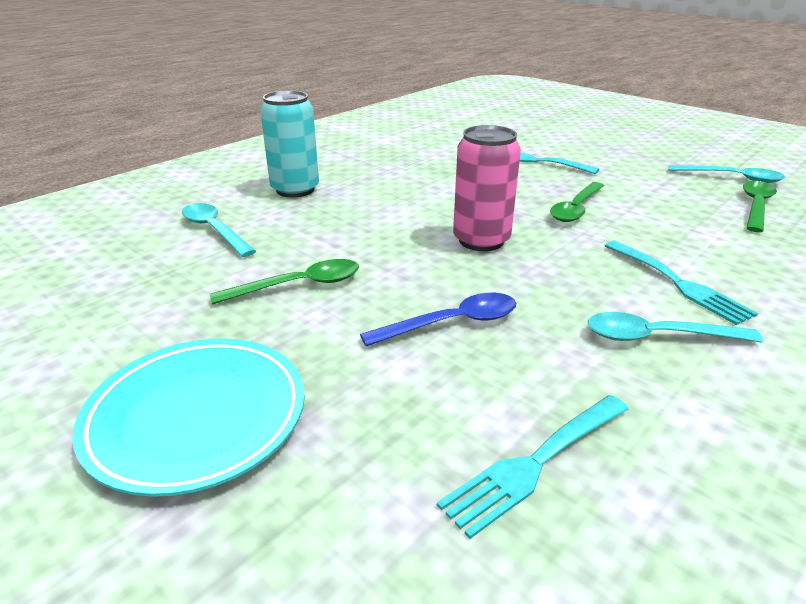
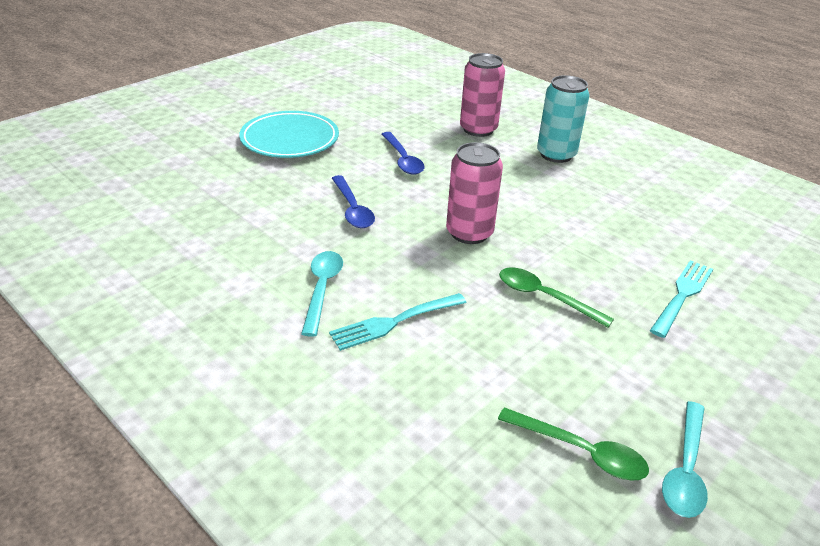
camera: 90 degrees right, 5 degrees up
(214, 230) = (478, 129): turquoise spoon -> pink can
(298, 285) = (403, 159): green spoon -> blue spoon
(535, 463) = (229, 221): turquoise fork -> none

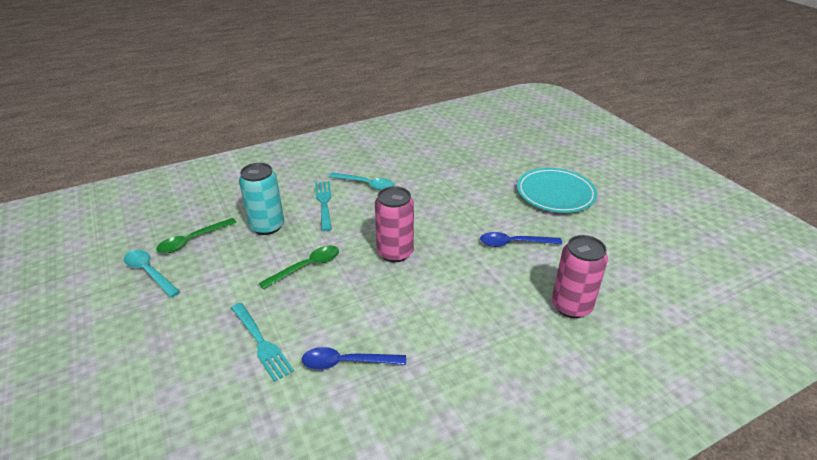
camera: 110 degrees right, 0 degrees up
(352, 209) = (446, 207): blue spoon -> blue spoon (346, 362)
(556, 154) = (508, 350): turquoise can -> turquoise can (267, 226)

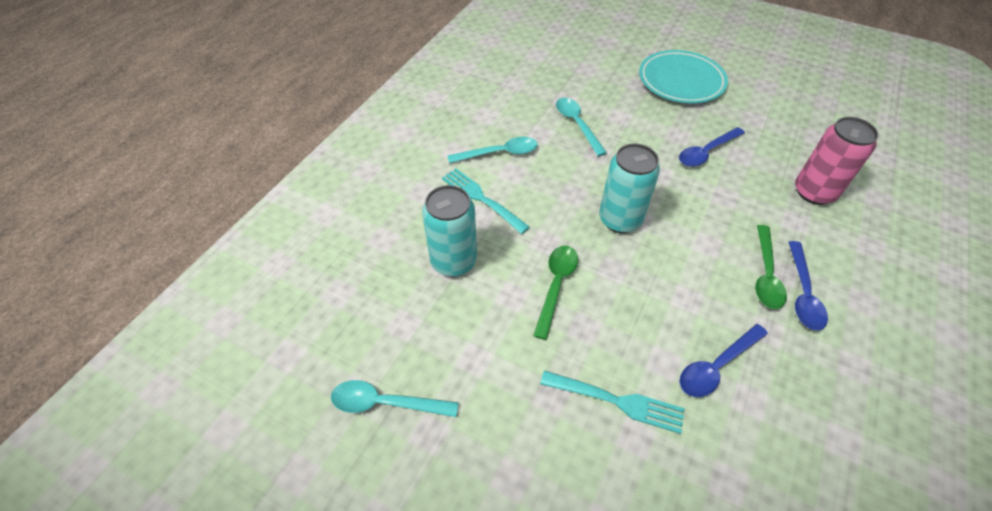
camera: 35 degrees left, 15 degrees up
(192, 240) = (386, 329): green spoon -> green spoon (765, 274)
(395, 252) = (620, 219): pink can -> turquoise can
(438, 189) = (577, 124): none -> turquoise spoon
(469, 359) = (802, 293): none -> blue spoon

